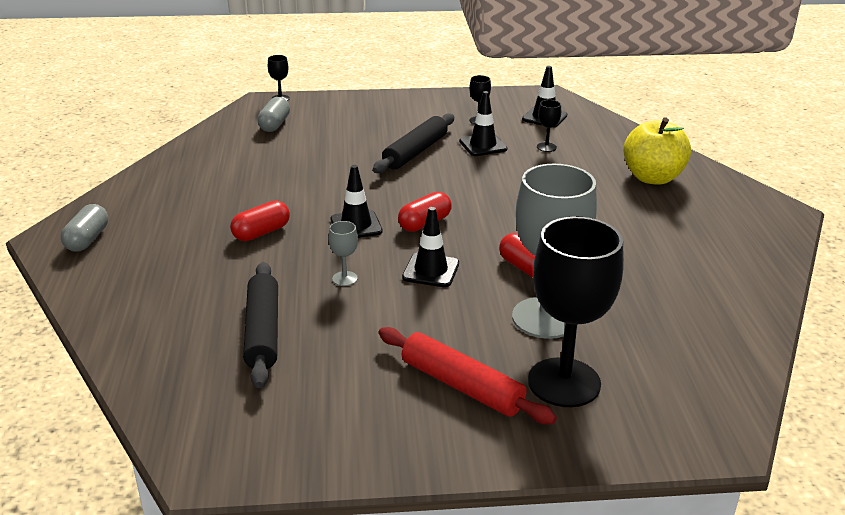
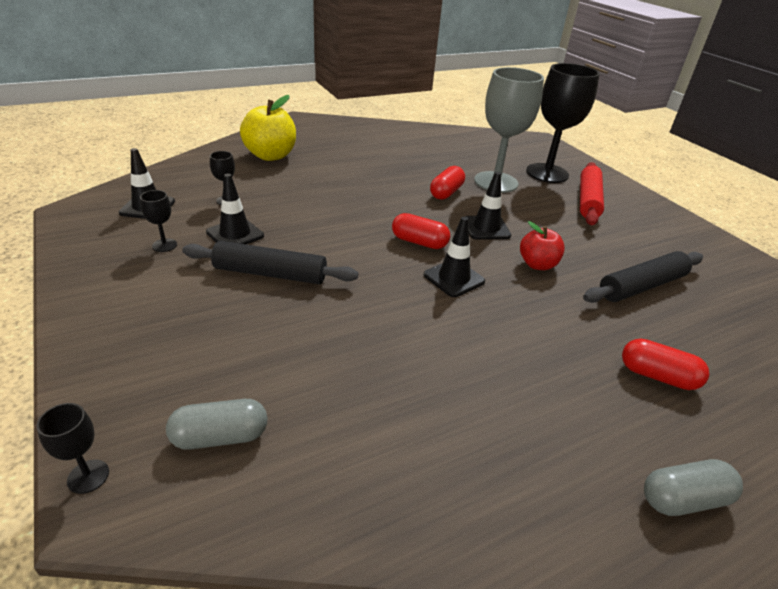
camera: 115 degrees left, 5 degrees up
(261, 232) = (520, 336): red capsule -> red capsule (657, 376)
(345, 278) = (537, 264): grey goblet -> red apple

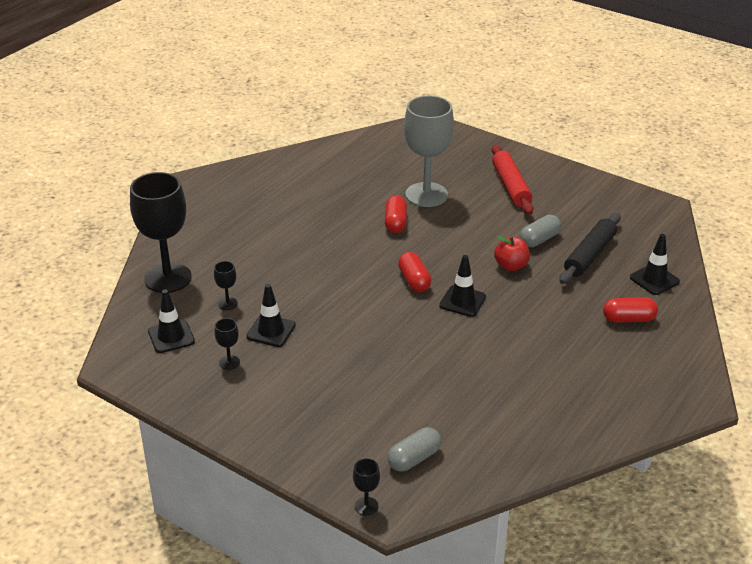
camera: 25 degrees left, 0 degrees up
(270, 156) = (209, 241): yellow apple -> none
(270, 274) = (333, 351): black rolling pin -> none
(419, 242) = (414, 280): red capsule -> red capsule turned 75 degrees clockwise
(486, 228) = (453, 247): black traffic cone -> black traffic cone (654, 280)
(547, 173) = (460, 167): black goblet -> black goblet (168, 278)
(684, 499) = (671, 383): grey capsule -> grey capsule (539, 240)

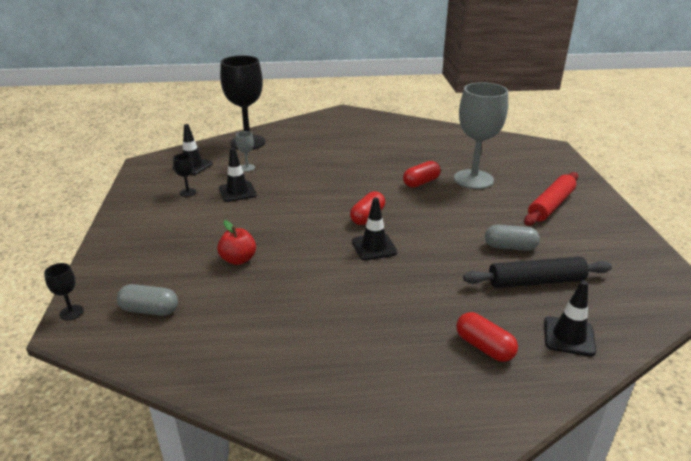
camera: 50 degrees right, 5 degrees down
(227, 304) = (247, 168): black goblet -> grey goblet
(511, 266) = (453, 249): red apple -> red apple (238, 260)

